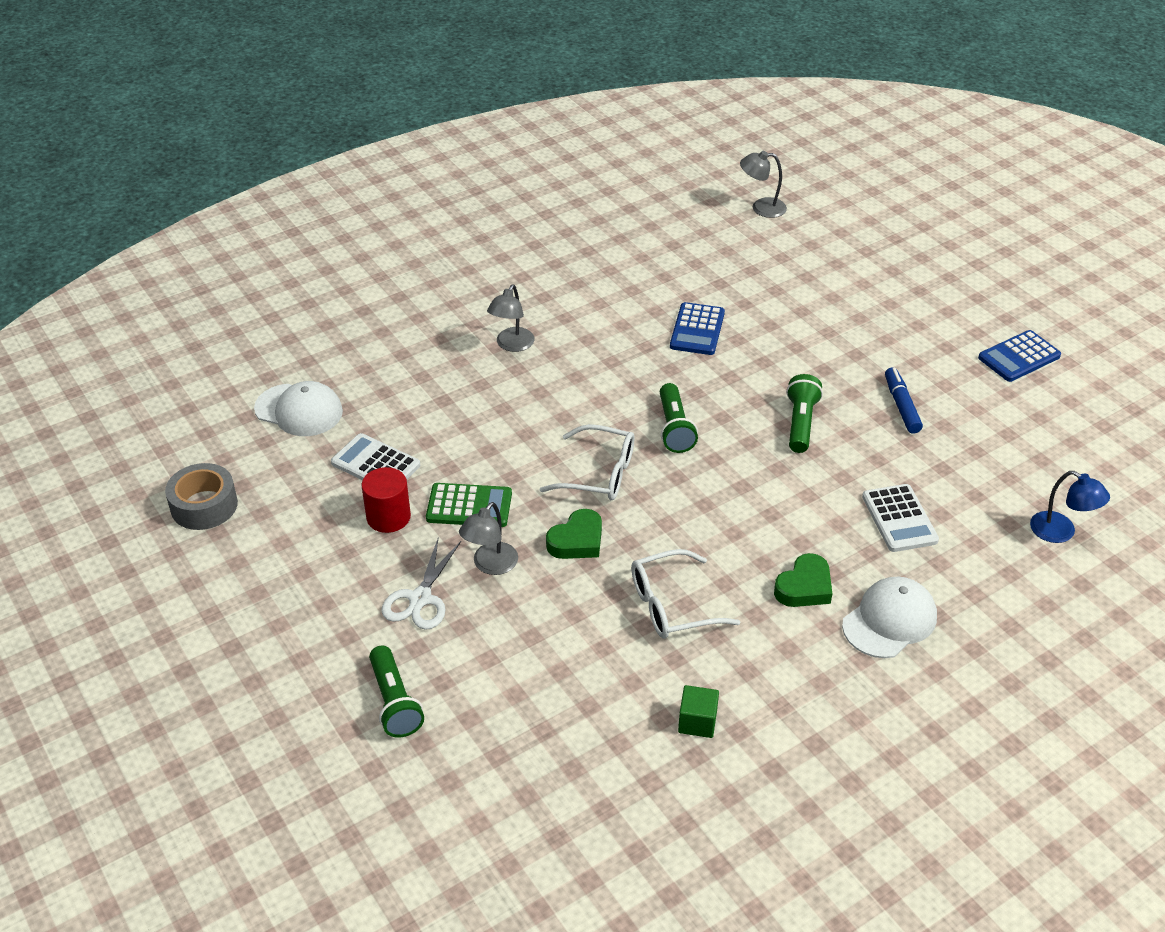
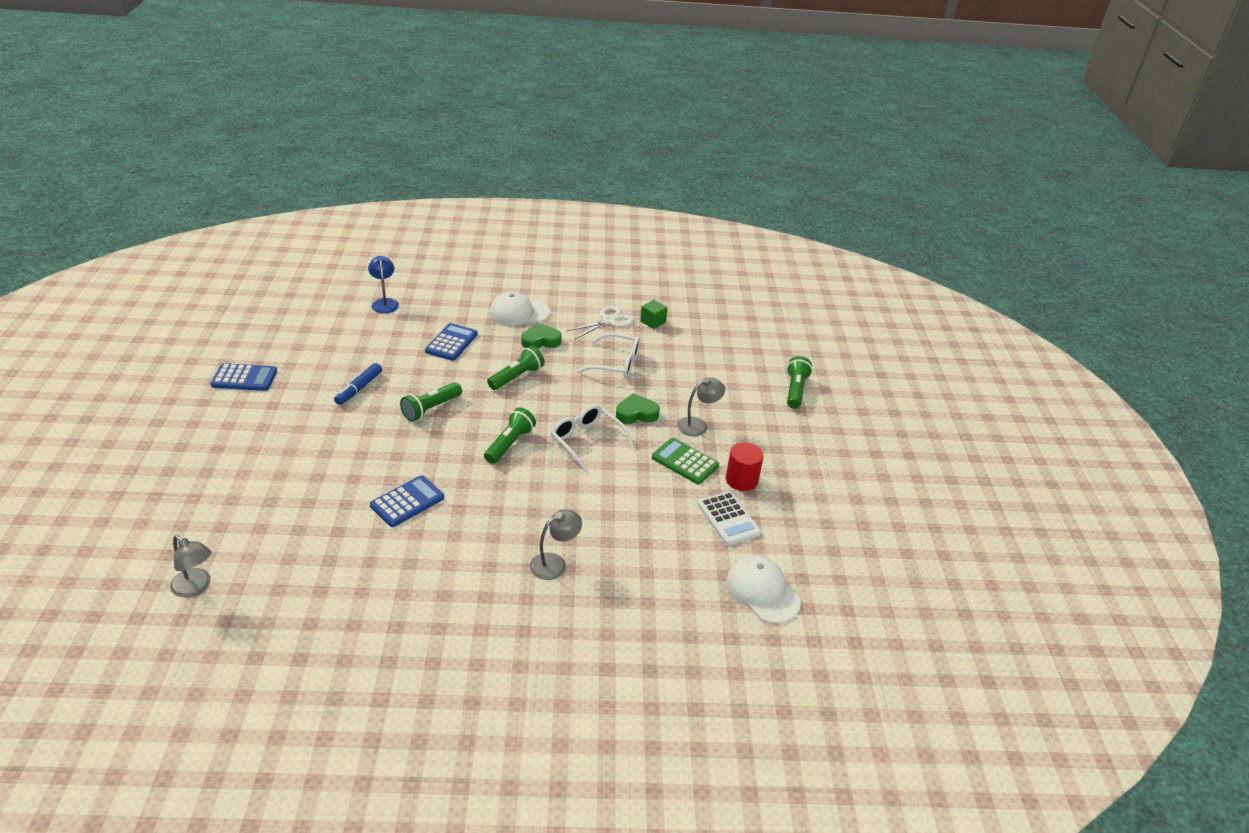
camera: 150 degrees left, 5 degrees down
(204, 505) = (866, 548): grey tape -> none
(420, 599) = (751, 427): white scissors -> white scissors (608, 321)
(765, 513) = (517, 377): none -> green flashlight
(899, 519) = (451, 343): white calculator -> blue calculator

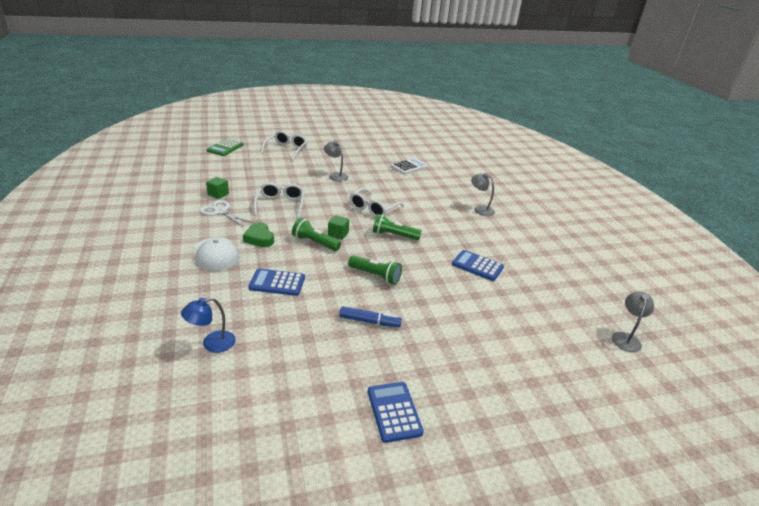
camera: 105 degrees left, 5 degrees down
(530, 398) = (338, 234): none -> green cube
(636, 413) = (335, 194): green heart -> none
(685, 462) = (372, 178): green calculator -> green calculator (225, 148)
(741, 480) = (377, 164): red cylinder -> none
(762, 592) = (450, 159): white cap -> none
(795, 390) = (286, 150): green flashlight -> white glasses

